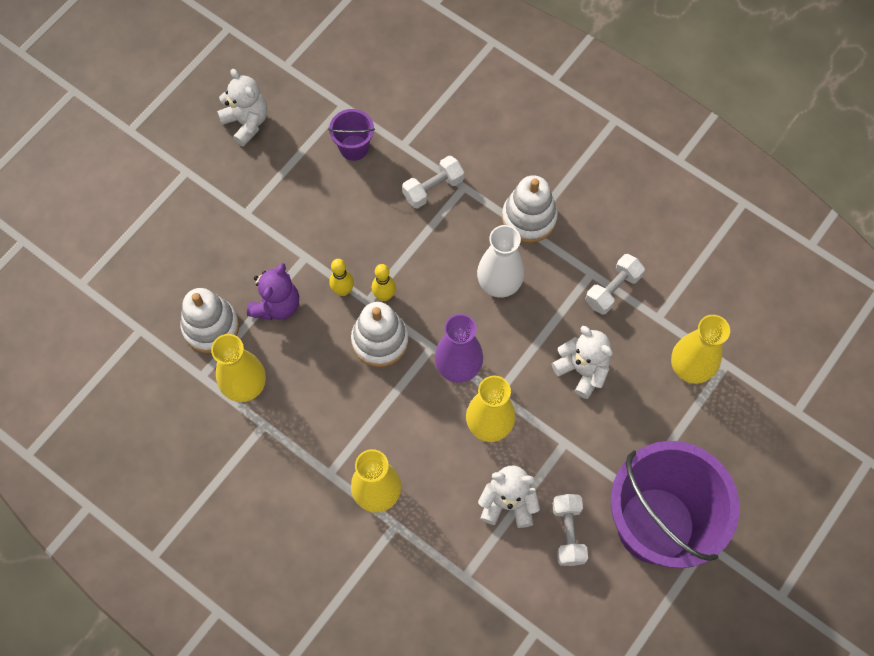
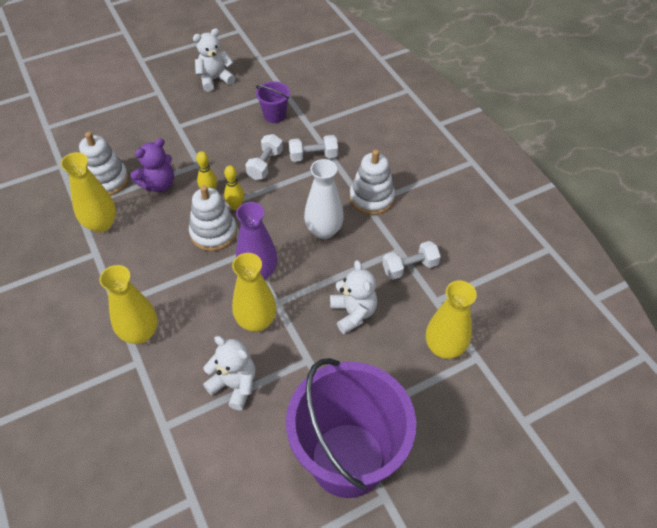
camera: 25 degrees right, 15 degrees down
(246, 122) = (215, 79): white teddy bear -> white teddy bear turned 105 degrees counterclockwise
(568, 533) = (269, 431): white dumbbell -> white dumbbell (265, 164)

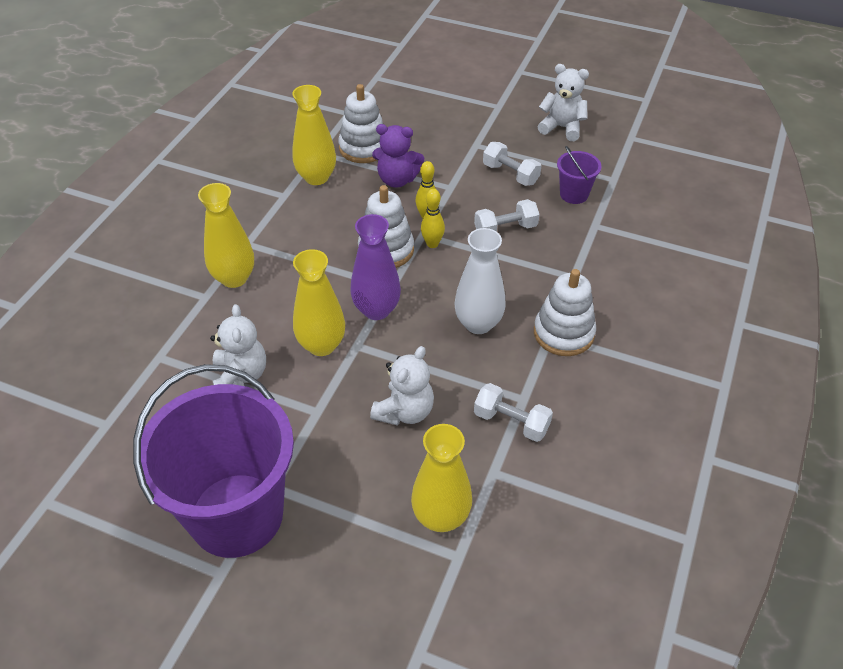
camera: 50 degrees right, 5 degrees down
(313, 156) = (560, 255): white dumbbell -> white dumbbell (510, 174)

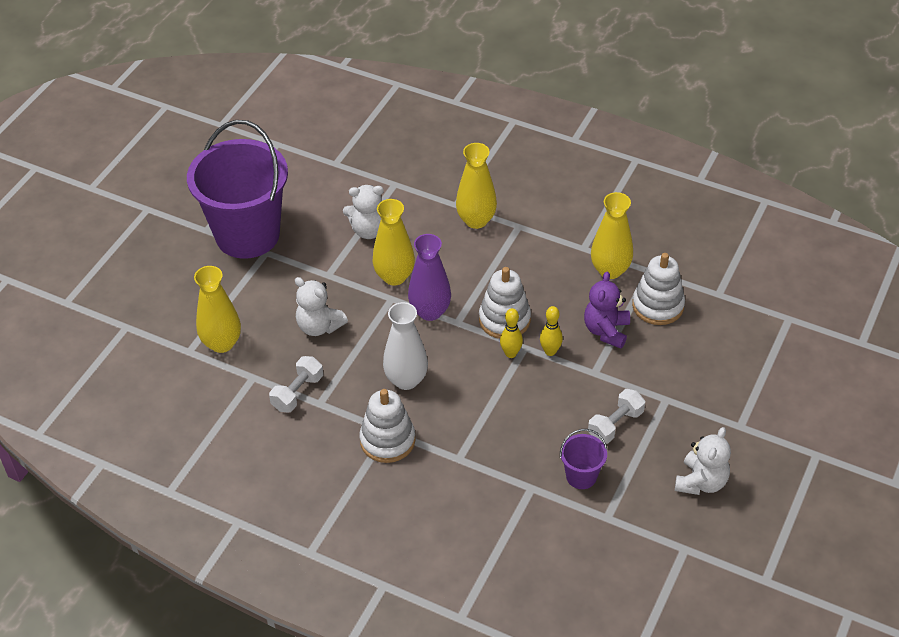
camera: 95 degrees right, 0 degrees up
(505, 229) = (529, 411): white dumbbell -> none

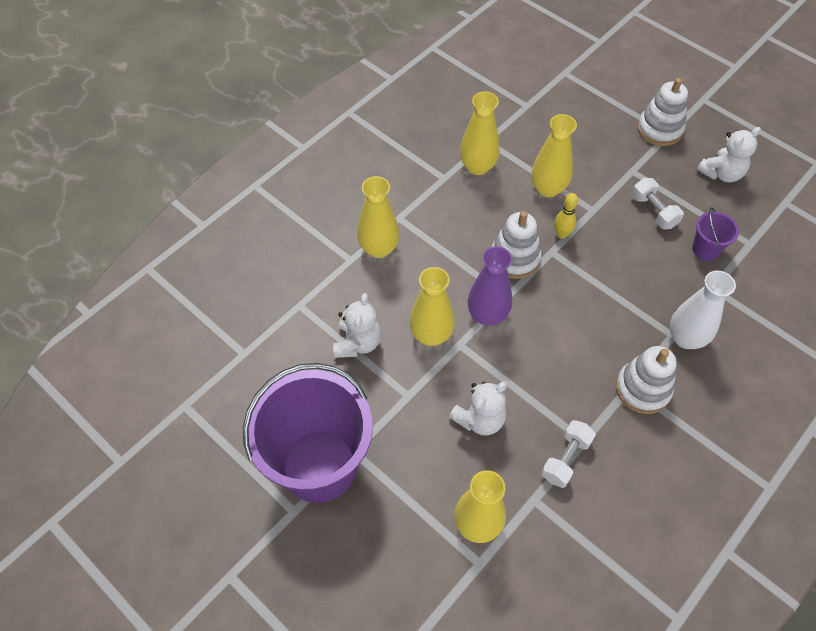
camera: 75 degrees left, 10 degrees up
(297, 392) = (565, 459): white dumbbell -> white dumbbell turned 75 degrees clockwise
(406, 380) = (570, 356): white vase -> white vase (685, 338)
(511, 353) = (557, 264): yellow bowling pin -> none
(606, 331) = (548, 188): purple teddy bear -> yellow vase
(658, 306) = (529, 147): white stacking toy -> white stacking toy (659, 129)
(701, 482) = (721, 173): white teddy bear -> white teddy bear turned 105 degrees clockwise

